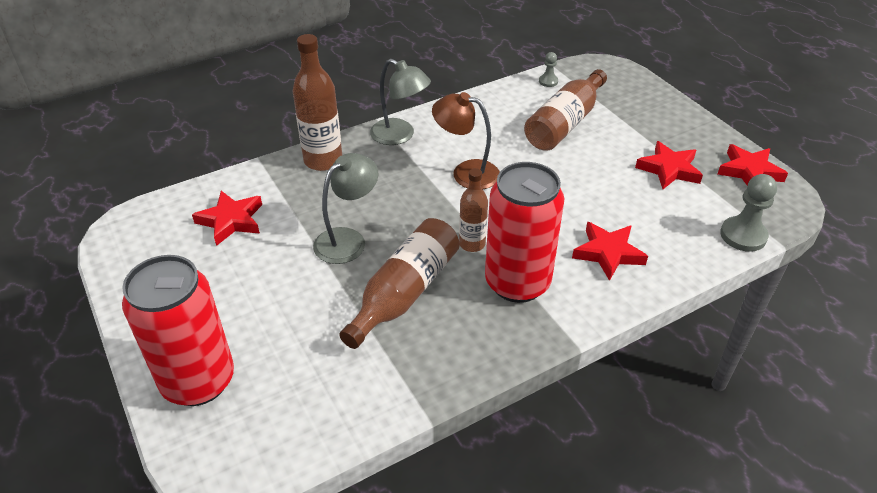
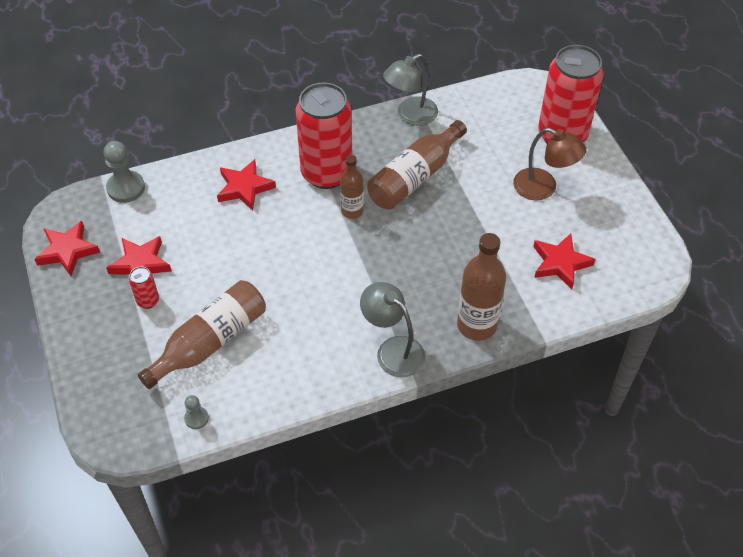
camera: 170 degrees left, 10 degrees up
(348, 239) = (456, 229): grey lamp -> grey lamp (410, 115)
(466, 172) = (336, 288): brown lamp -> brown lamp (543, 188)
(640, 143) = (148, 301): none -> red can

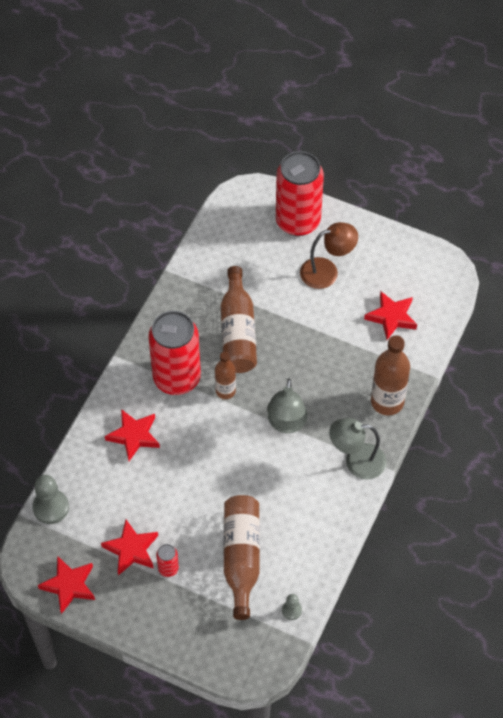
camera: 45 degrees left, 5 degrees up
(410, 115) = (183, 287): grey lamp -> grey lamp (286, 424)

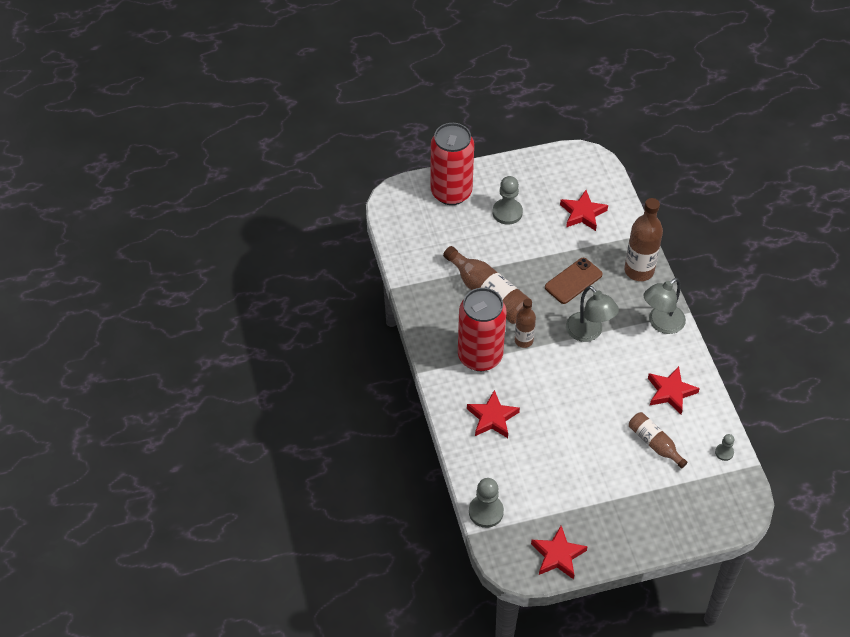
camera: 40 degrees left, 5 degrees down
(131, 549) = (574, 496): red star -> red star (670, 392)
(168, 568) = (614, 489): red can -> none
(241, 557) = (654, 443): brown bottle -> brown bottle, size x0.61
(320, 370) = (573, 281): none -> brown phone
(327, 271) = (507, 212): brown lamp -> grey pawn

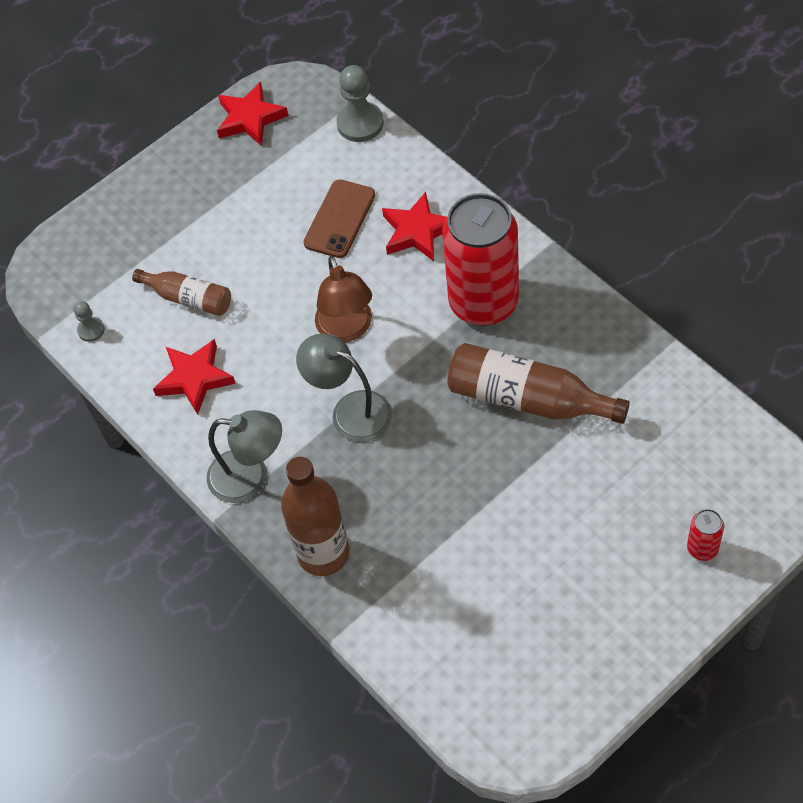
camera: 160 degrees right, 5 degrees up
(451, 192) = (702, 548): red can -> red can, size x0.41
(507, 212) = (588, 556): grey pawn -> none
(523, 340) = (437, 354): brown bottle -> none
(567, 378) = (347, 329): none -> brown lamp
(573, 281) = (416, 484): brown phone -> brown phone (339, 219)
(582, 213) = (465, 618): red star -> none
(661, 324) = (250, 477): grey lamp -> grey lamp turned 75 degrees clockwise

